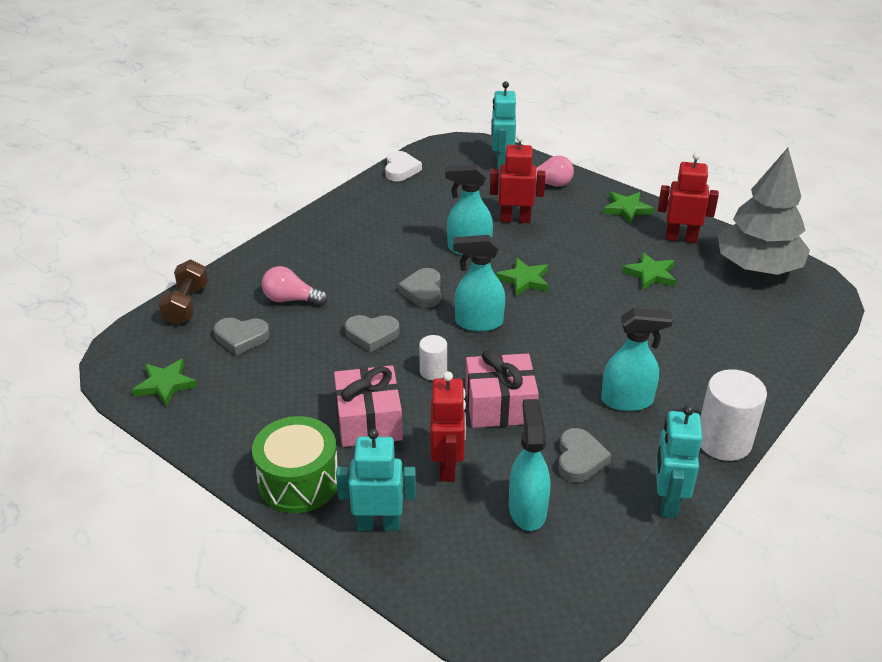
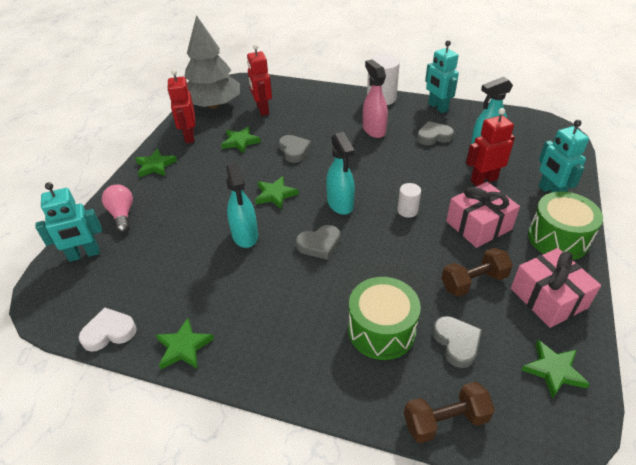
camera: 110 degrees left, 5 degrees up
(291, 299) = (381, 330): pink light bulb -> green drum
(295, 379) = (473, 281): none -> brown dumbbell
(359, 199) = (184, 347): none -> green star
(372, 335) = (392, 256): grey heart -> grey heart (294, 151)
(500, 405) = (416, 173): pink gift -> pink gift (548, 298)
(515, 219) = (189, 220): red robot -> red robot (262, 109)
(627, 400) = (373, 130): turquoise spray bottle -> pink spray bottle
(667, 501) = (437, 107): turquoise robot -> turquoise robot turned 75 degrees clockwise

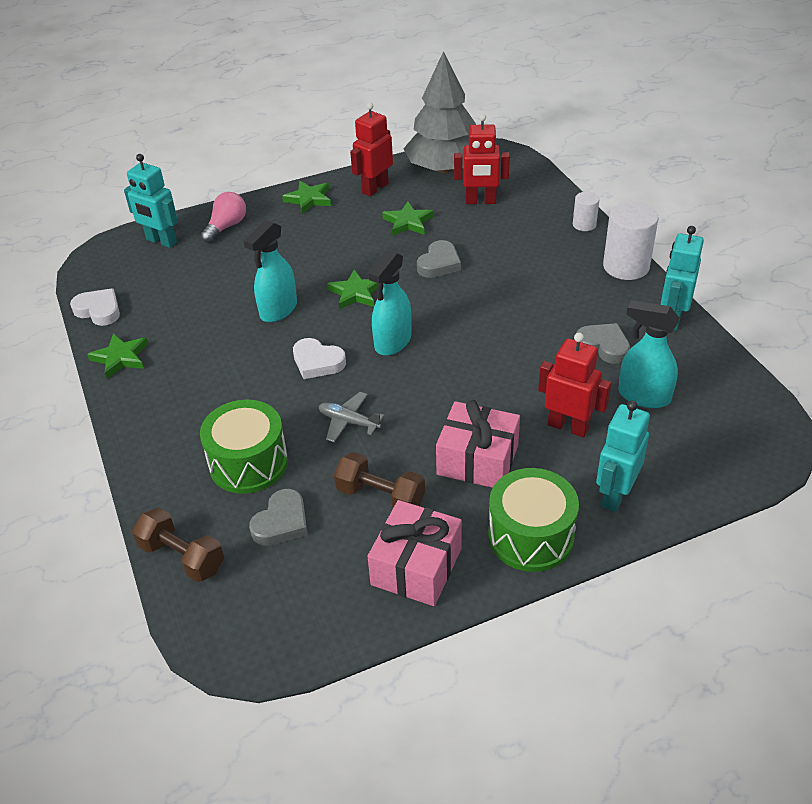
camera: 50 degrees right, 0 degrees up
(262, 109) = (480, 201): red robot -> red robot turned 120 degrees counterclockwise
(319, 244) = (317, 362): grey heart -> white heart
(373, 130) = (552, 295): pink spray bottle -> none
(392, 260) = (349, 422): none -> grey plane
(407, 210) = (438, 394): white cylinder -> white cylinder (584, 224)
(553, 370) = (312, 611): green star -> none

